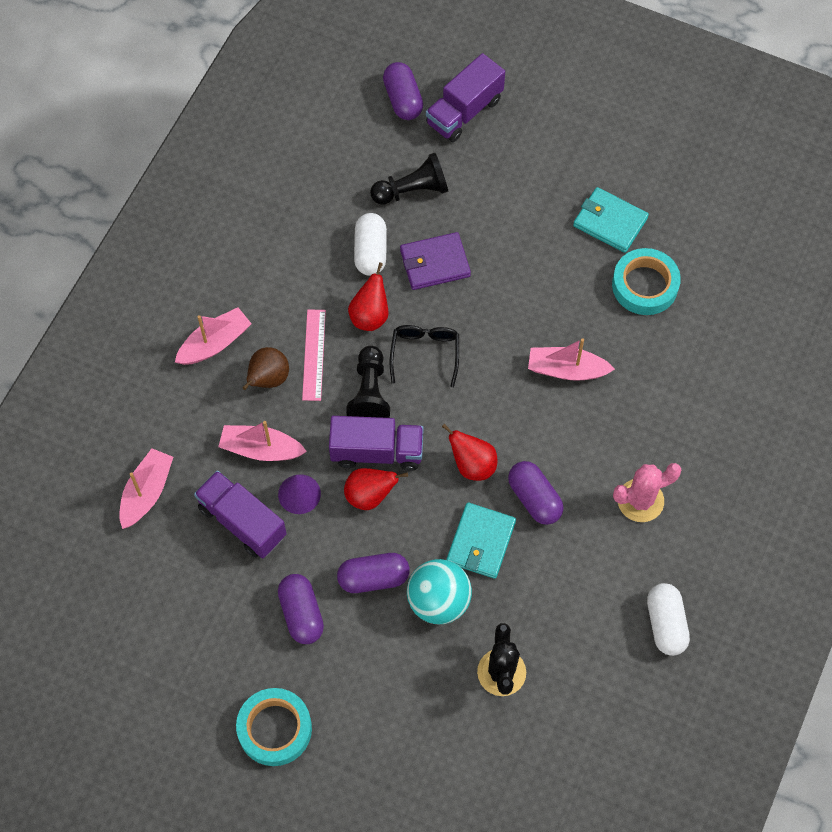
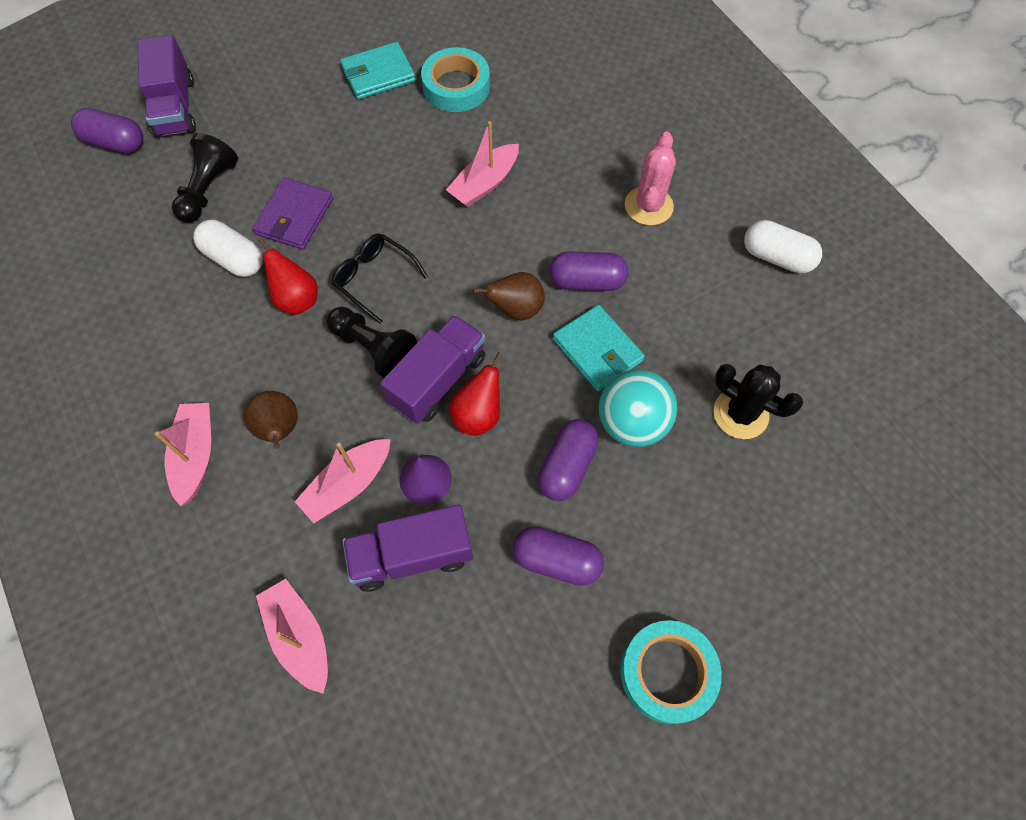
camera: 55 degrees left, 0 degrees up
(314, 354) = (291, 371): pink ruler -> none
(472, 465) = (516, 309): red pear -> brown pear

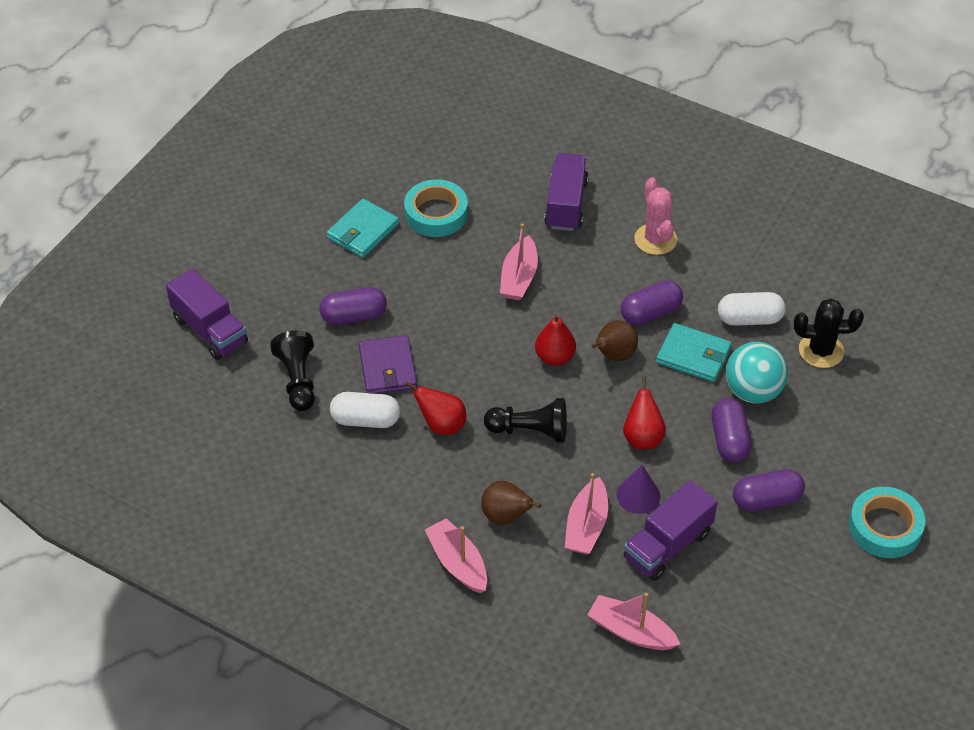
camera: 30 degrees left, 15 degrees down
(115, 143) = (182, 380): purple capsule -> purple capsule (354, 316)
(374, 278) = (489, 383): black glasses -> none
(438, 380) = (595, 429): purple truck -> purple truck (566, 204)
(456, 282) = (554, 357): none -> red pear
(776, 257) = (773, 235): white capsule -> white capsule (749, 319)

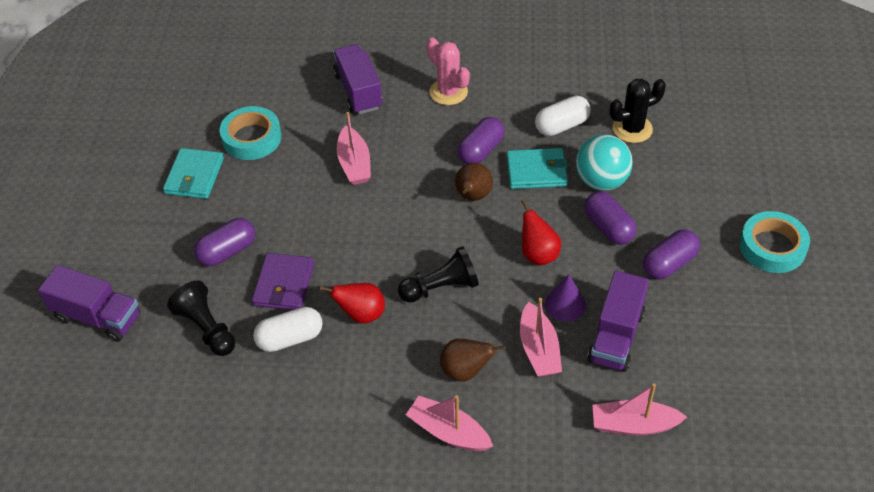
camera: 25 degrees left, 0 degrees up
(387, 368) = (284, 284): purple wallet -> purple wallet turned 45 degrees clockwise
(554, 357) = (424, 217): red pear -> none

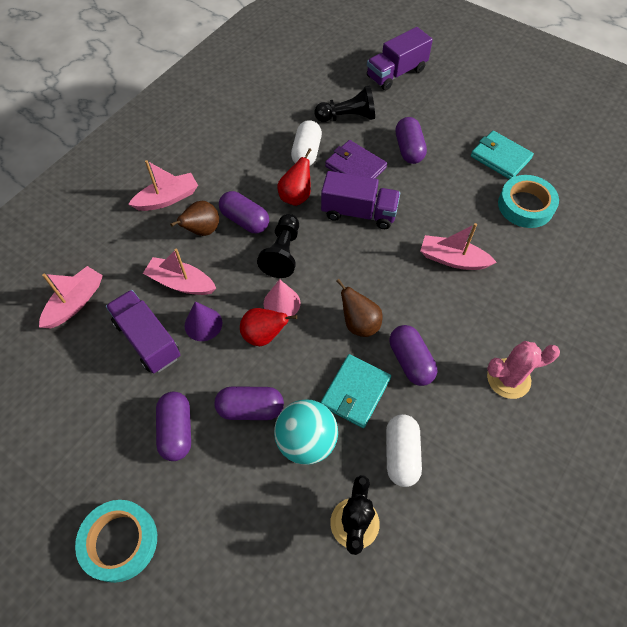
camera: 120 degrees right, 10 degrees up
(358, 91) = (548, 304): purple truck -> purple truck (358, 212)
(425, 341) = (245, 220): none -> purple capsule
(496, 259) = (282, 303): none -> pink cone

